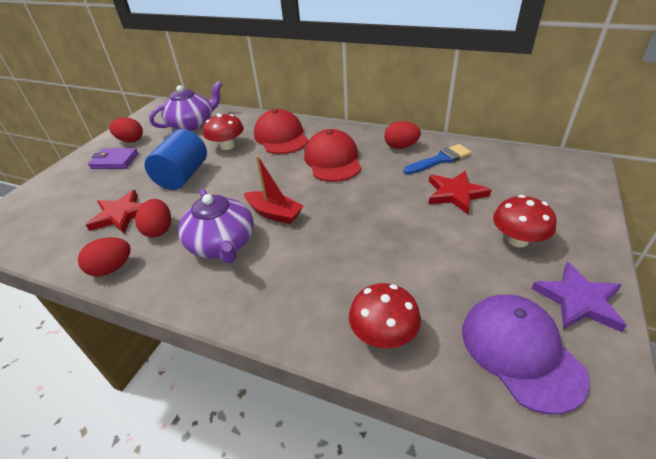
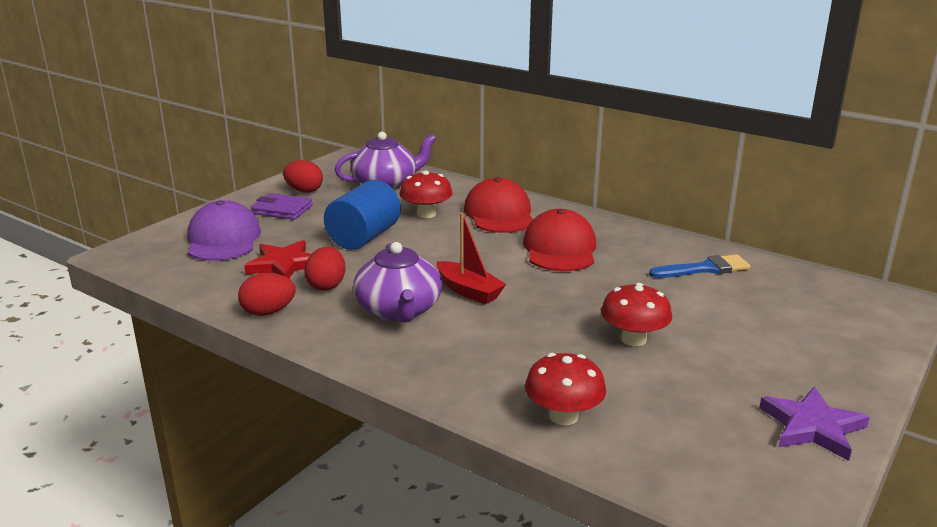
camera: 10 degrees right, 15 degrees down
(401, 146) = (657, 247): red egg -> none
(455, 194) = (708, 306): red star -> none
(517, 240) = (766, 362): red mushroom -> red mushroom (633, 339)
(520, 351) = (716, 455): purple cap -> purple cap (223, 239)

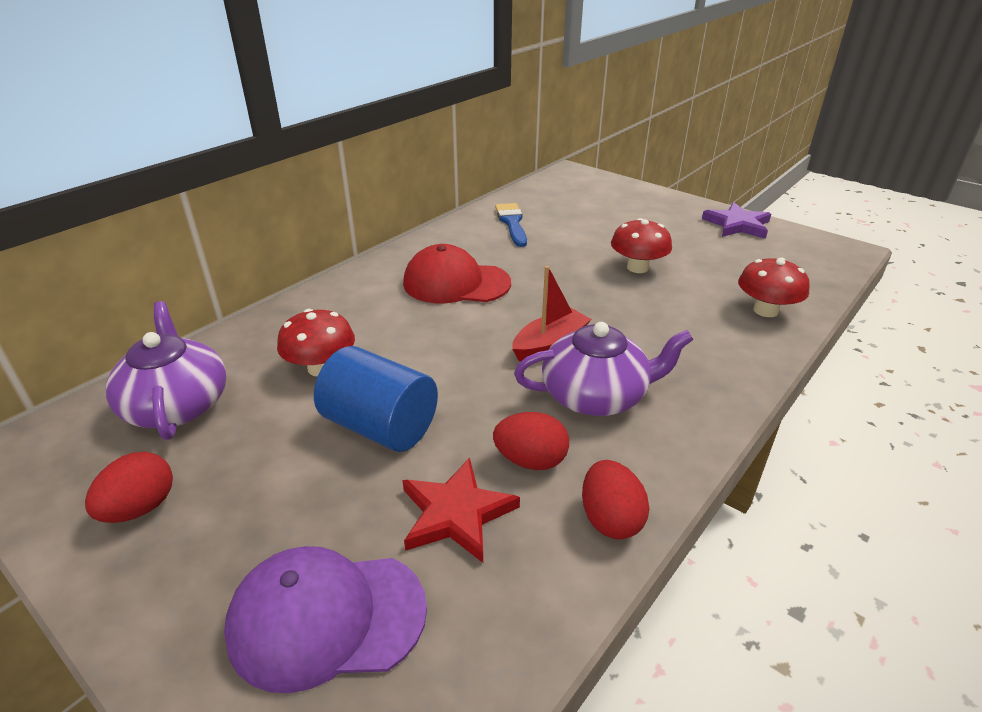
camera: 85 degrees left, 10 degrees up
(282, 210) = (220, 535): purple wallet -> none
(499, 214) = (348, 312): red cap -> none

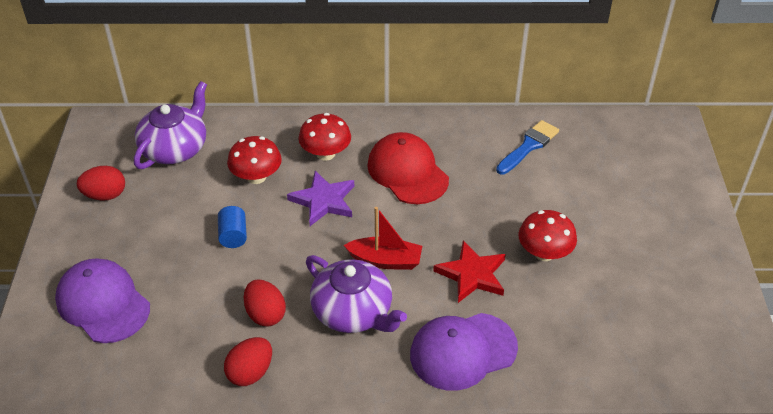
camera: 50 degrees right, 10 degrees up
(380, 427) = (233, 236): blue cylinder -> blue cylinder, size x0.52
(456, 514) = (199, 308): red star -> red star (472, 275)
(713, 356) = (462, 351): none -> purple cap
(737, 225) = (707, 280): purple star -> purple star (323, 201)
(765, 310) = (564, 357): red mushroom -> red mushroom (325, 153)

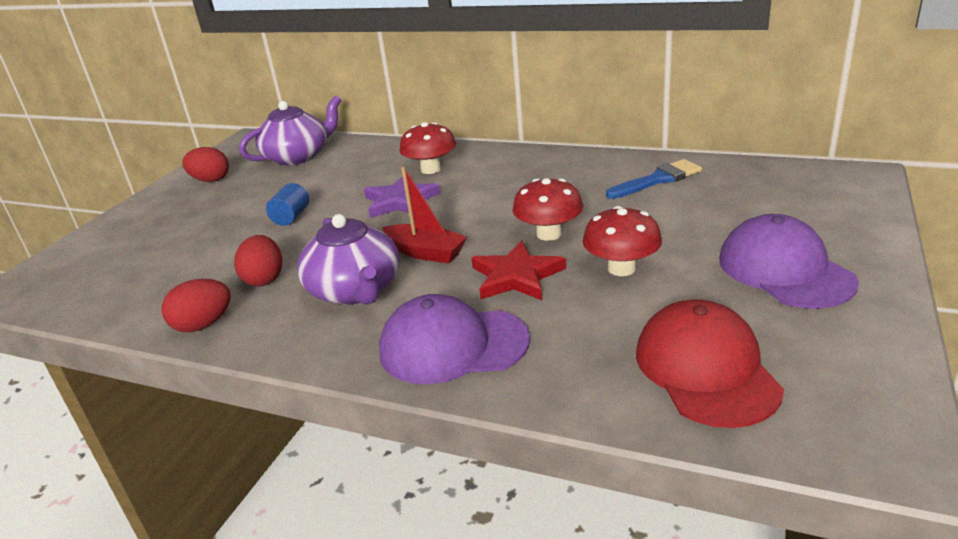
camera: 25 degrees right, 15 degrees down
(103, 303) = (130, 250): purple cap -> purple cap (784, 270)
(256, 177) = (351, 179): red mushroom -> red mushroom (549, 234)
(407, 172) = (504, 188): red cap -> red cap (706, 369)

